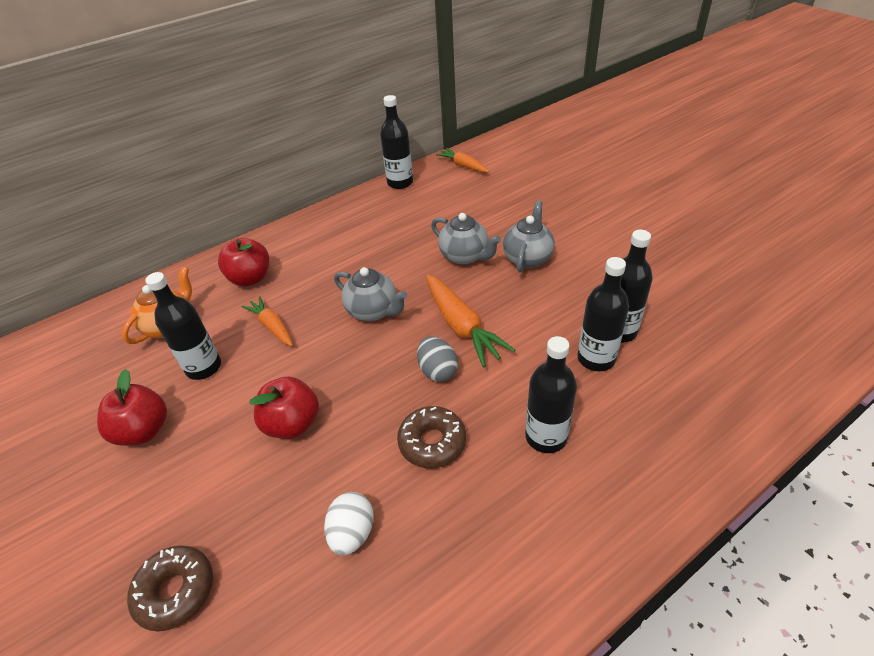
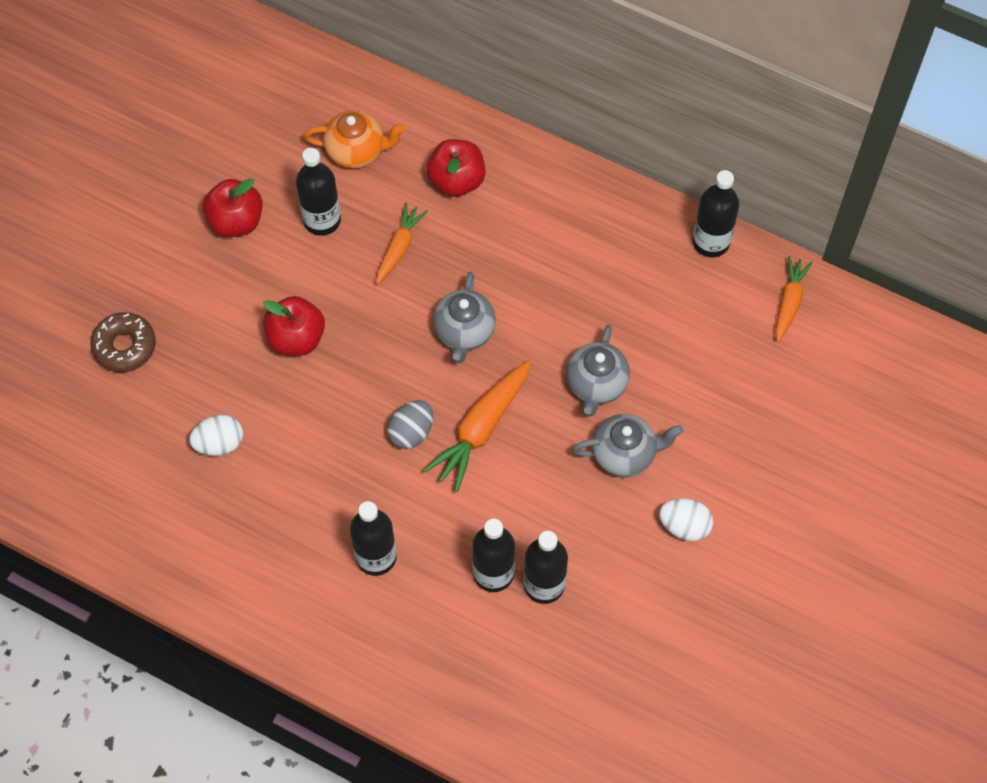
camera: 60 degrees right, 20 degrees up
(432, 442) = (328, 464): brown donut -> none
(598, 246) = (684, 526): none -> white egg

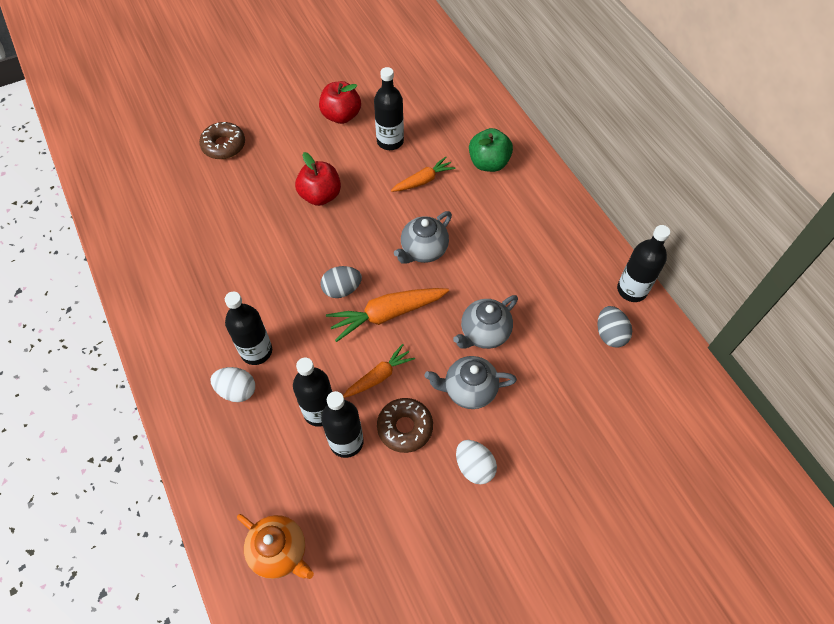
camera: 35 degrees right, 5 degrees down
(219, 443) = (226, 227): white egg -> white egg (237, 390)
(356, 151) = (441, 116): orange teapot -> orange teapot (280, 552)
(456, 180) = (488, 163): red apple -> green apple
(590, 533) = (405, 427): none -> brown donut
(624, 454) = (469, 390): grey teapot -> grey teapot turned 150 degrees clockwise
(721, 305) = (610, 334): none -> grey egg
(789, 302) = (663, 361): orange carrot -> orange carrot (379, 376)

